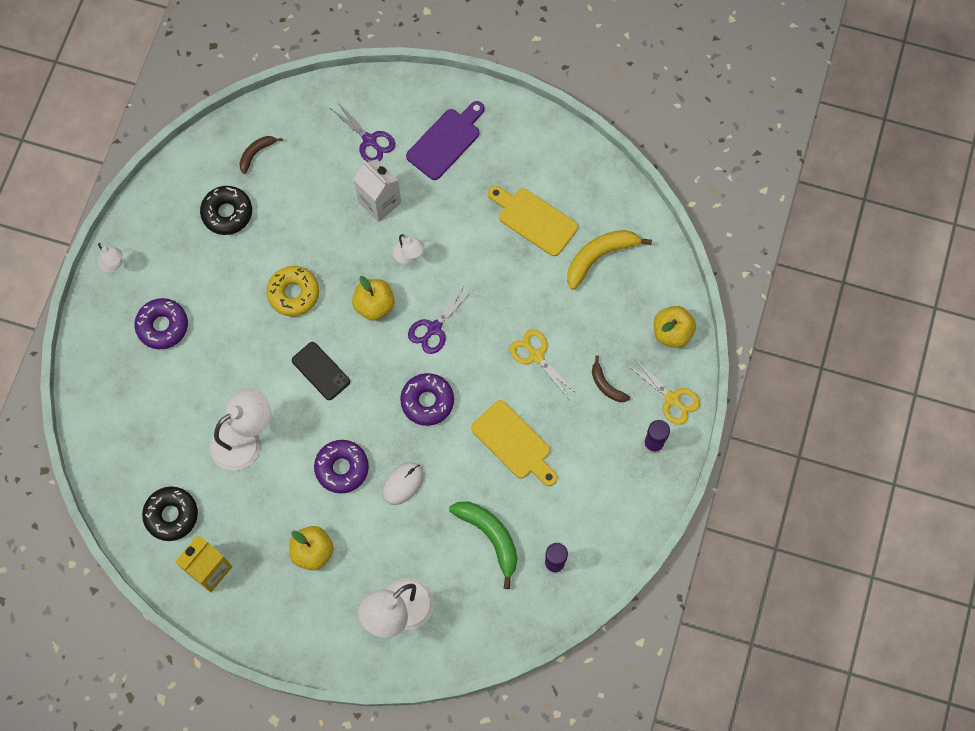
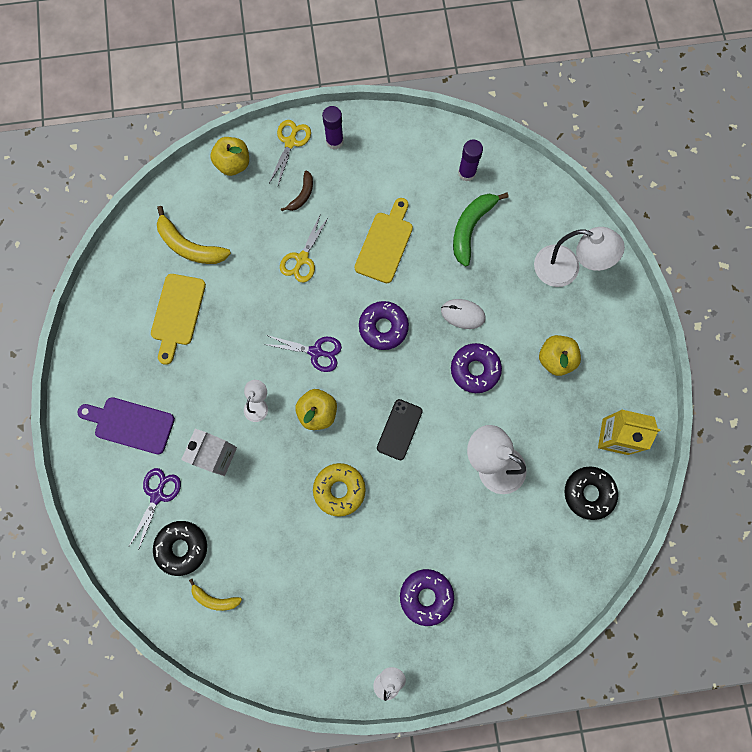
camera: 115 degrees left, 5 degrees up
(227, 213) = (288, 594): black donut -> black donut (182, 547)
(256, 153) = (215, 599): brown banana -> yellow banana

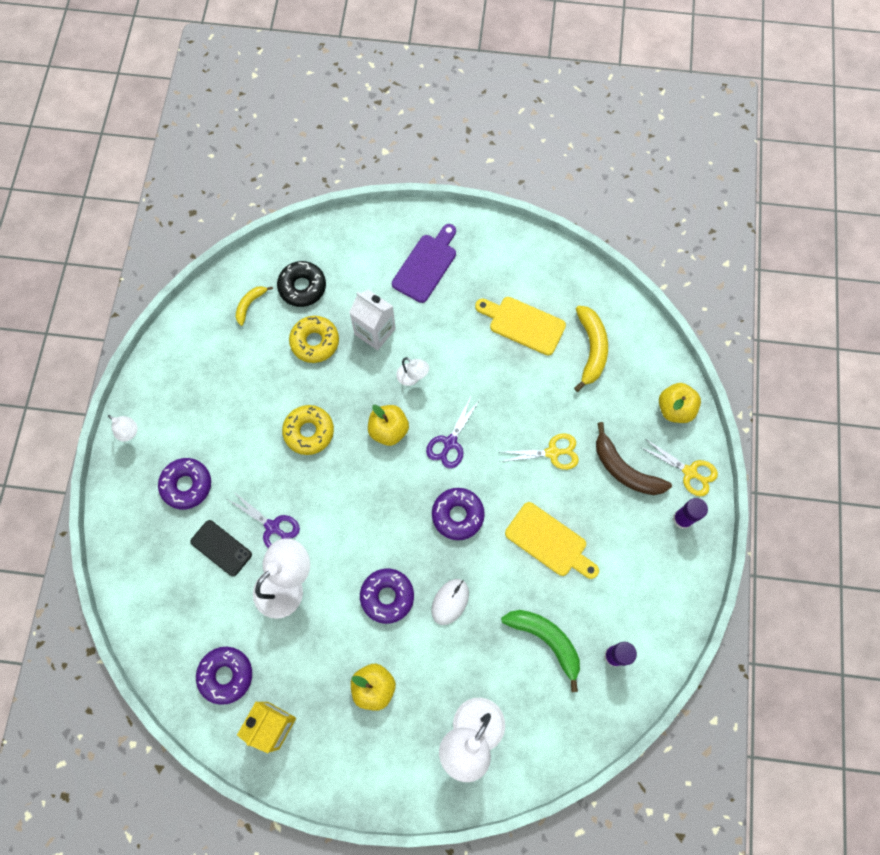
camera: 105 degrees right, 5 degrees down
(157, 495) = (355, 276): purple scissors -> purple scissors (272, 527)
(190, 246) = (591, 349): yellow banana -> yellow banana turned 135 degrees clockwise
(242, 514) = (315, 342): none -> yellow donut
(302, 195) = (625, 470): brown banana -> brown banana, size x1.76
(302, 259) = (552, 453): yellow scissors -> yellow scissors turned 135 degrees clockwise
(399, 429) = (349, 503): black phone -> black phone (221, 548)
(588, 493) = (226, 675): black donut -> purple donut

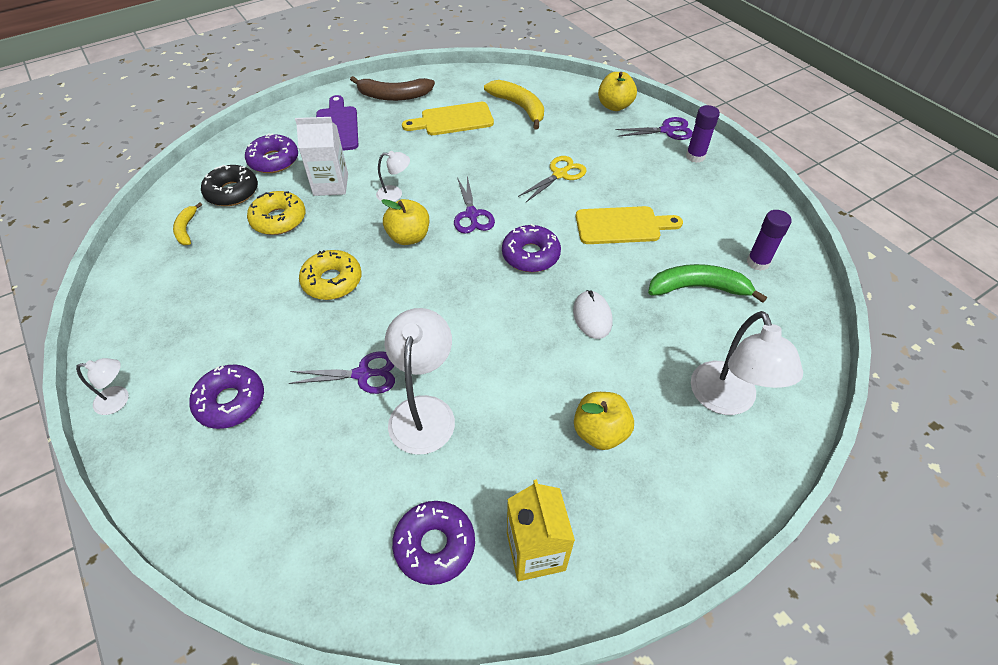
camera: 40 degrees left, 20 degrees down
(221, 548) = (320, 429): black phone -> none
(387, 596) = (533, 351): purple donut -> purple donut (274, 160)
(625, 470) = (623, 154): brown banana -> brown banana (394, 96)
(689, 472) = (667, 130): yellow scissors -> purple scissors

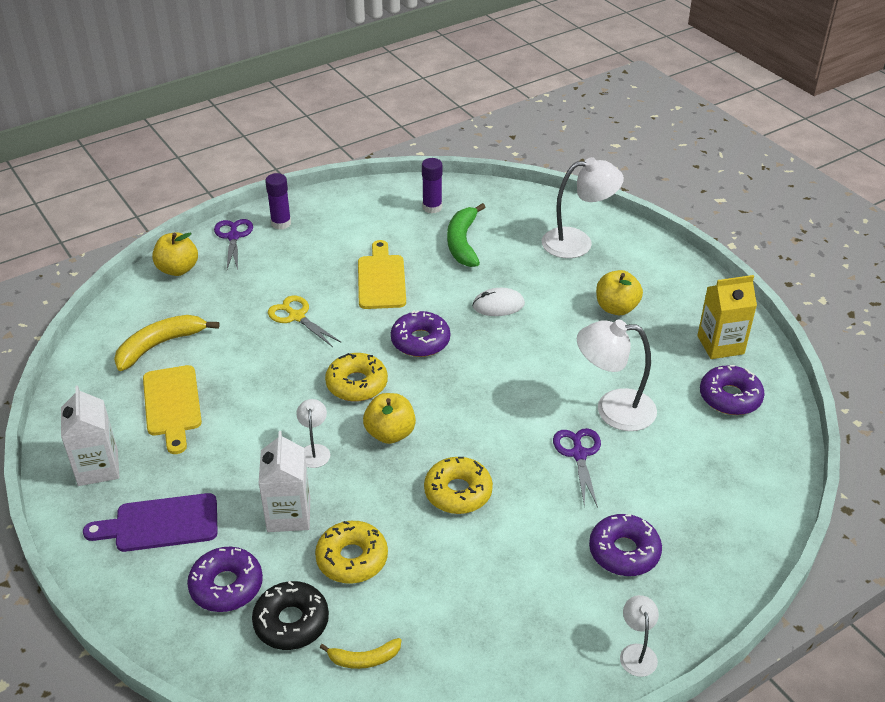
camera: 90 degrees left, 10 degrees down
(394, 96) = (98, 468): brown banana -> white carton
(472, 214) = (357, 384): purple scissors -> yellow donut

